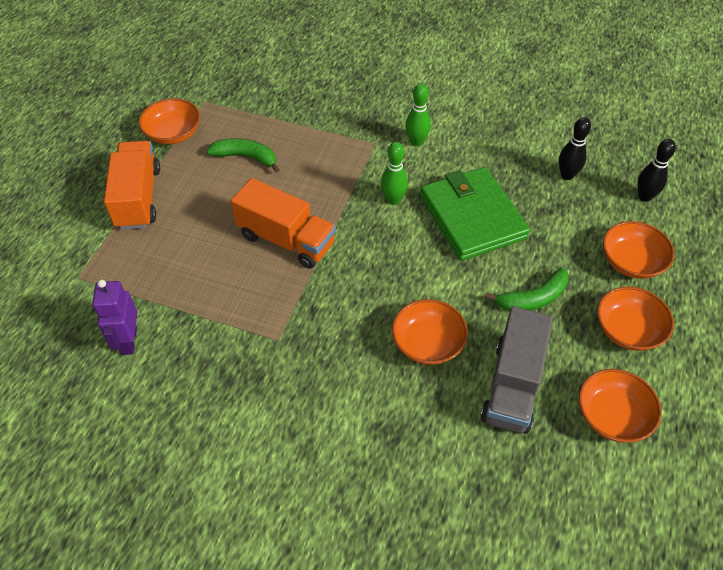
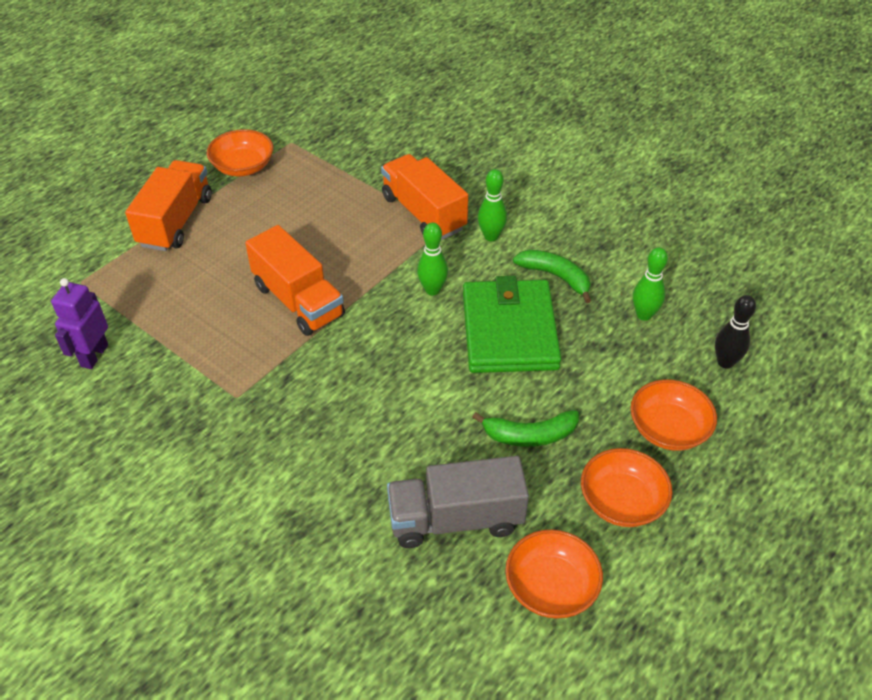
camera: 20 degrees right, 5 degrees down
(246, 157) = (302, 208): green banana -> green banana (555, 277)
(351, 136) = (423, 213): none -> orange truck
(428, 343) = (388, 447): orange bowl -> none
(512, 385) = (456, 519): grey truck -> grey truck turned 45 degrees clockwise
(567, 175) = (644, 315): black bowling pin -> green bowling pin

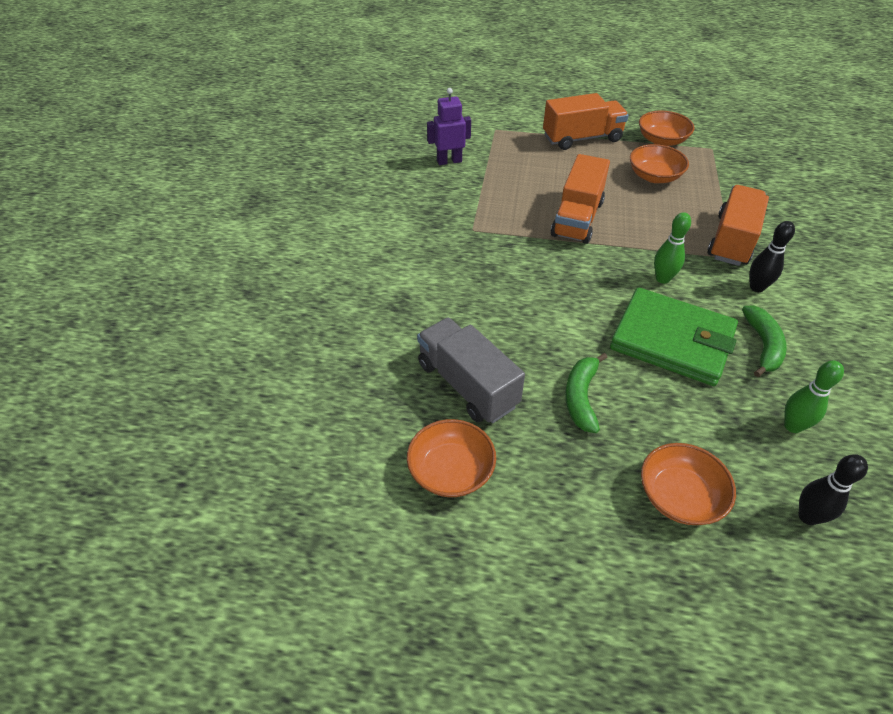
camera: 60 degrees right, 0 degrees up
(491, 236) = (756, 287): green bowling pin -> black bowling pin
(509, 330) = (672, 340): green wallet -> green wallet turned 60 degrees clockwise
(529, 435) = (581, 397): green banana -> green banana turned 45 degrees clockwise
(622, 501) = (570, 489): orange bowl -> orange bowl (654, 176)

